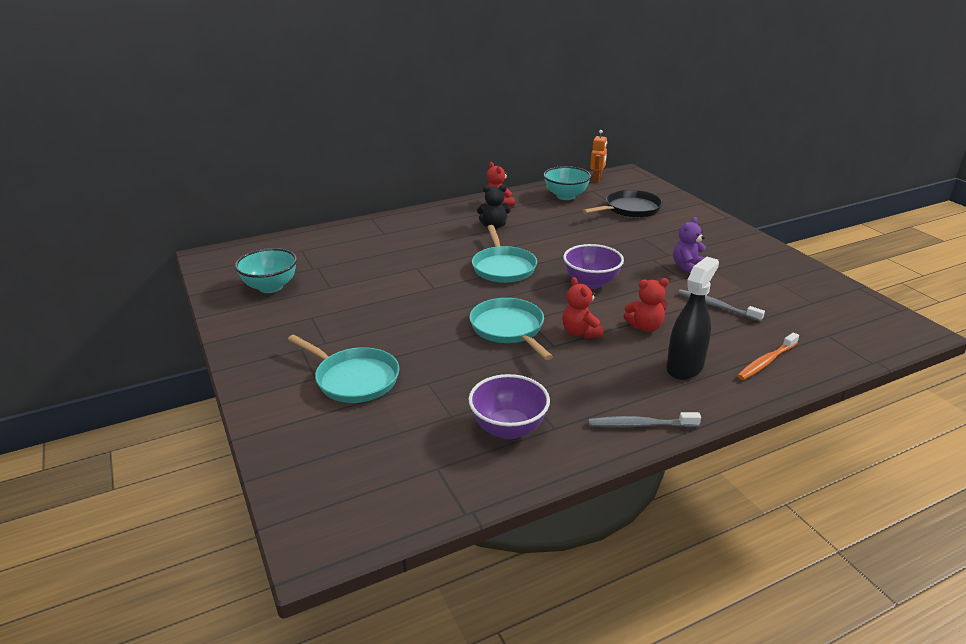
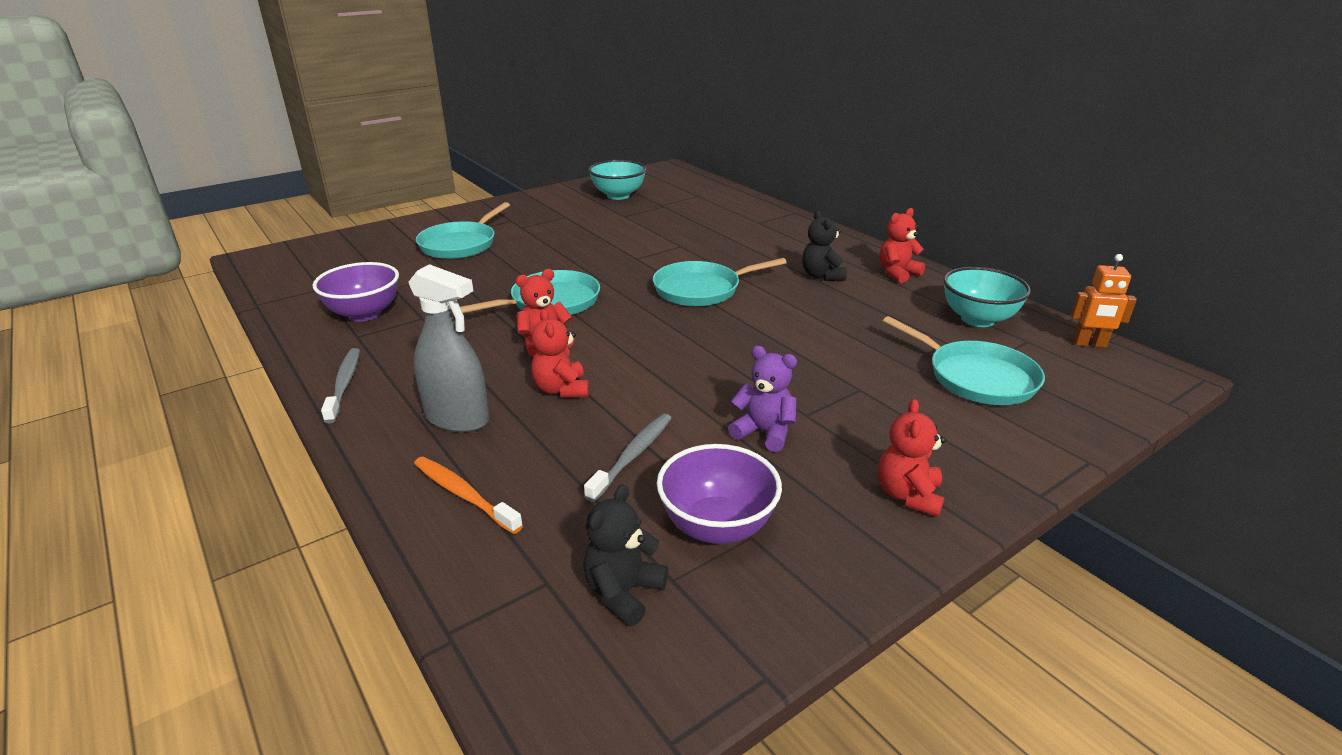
camera: 80 degrees right, 0 degrees up
(591, 283) = (679, 348): purple bowl -> purple bowl (717, 526)
(630, 209) = (976, 377): black pan -> turquoise pan
(684, 367) = (457, 418): black spray bottle -> grey spray bottle
(734, 242) = (908, 495): none -> red teddy bear
(825, 315) = (623, 592): none -> black teddy bear

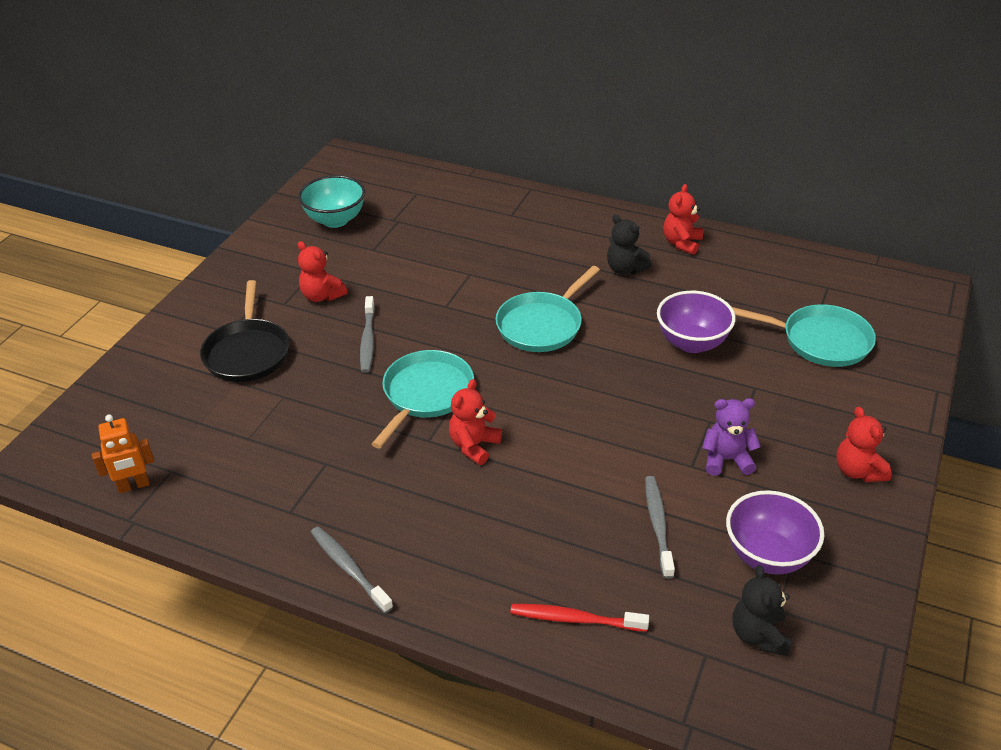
camera: 30 degrees left, 10 degrees up
(364, 314) = (262, 483): purple bowl -> purple bowl (692, 343)
(457, 418) = (490, 555): grey spray bottle -> none
(460, 244) = (247, 353): turquoise pan -> black pan
(464, 494) = (575, 619): orange toothbrush -> red toothbrush
(551, 260) = (368, 340): none -> grey toothbrush
(561, 389) = (540, 487): red teddy bear -> red teddy bear (322, 296)
(977, 319) = (778, 276): turquoise bowl -> none
(1089, 344) = (867, 274): orange robot -> orange robot (134, 486)

